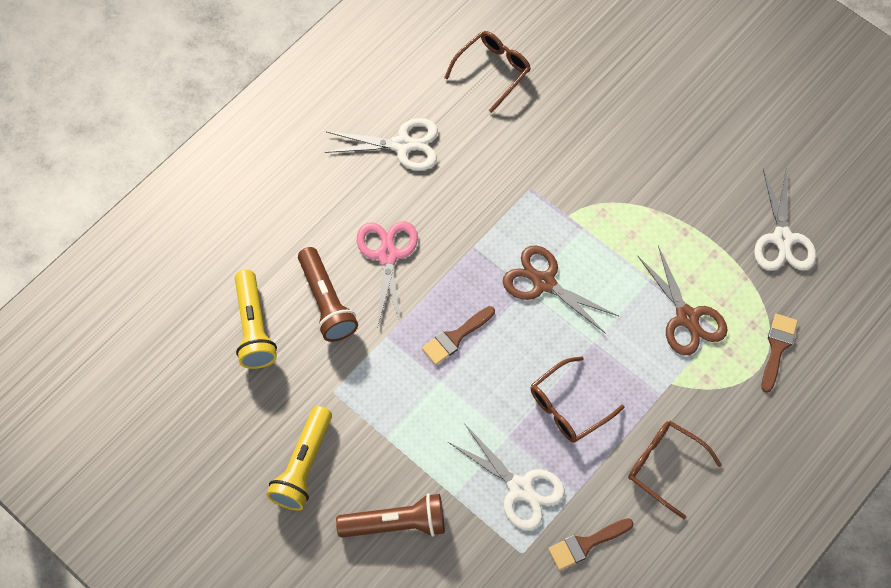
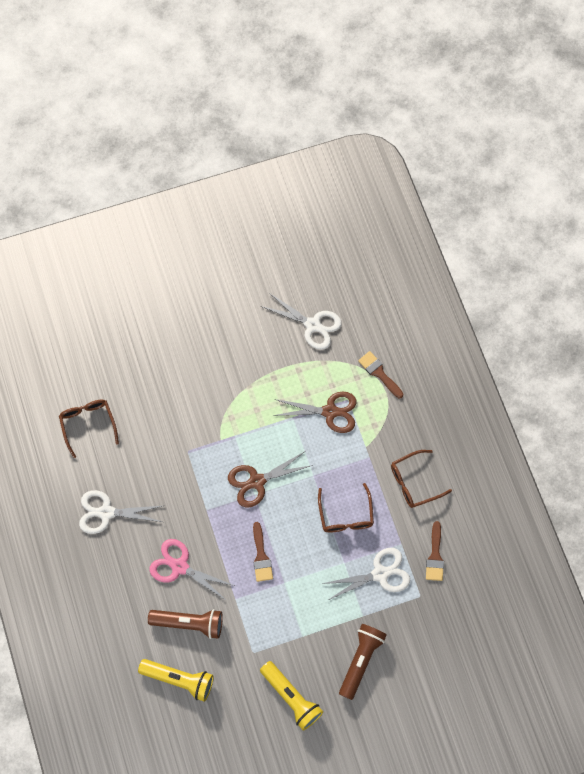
camera: 60 degrees left, 5 degrees up
(402, 145) = (106, 512): white scissors -> white scissors turned 120 degrees counterclockwise

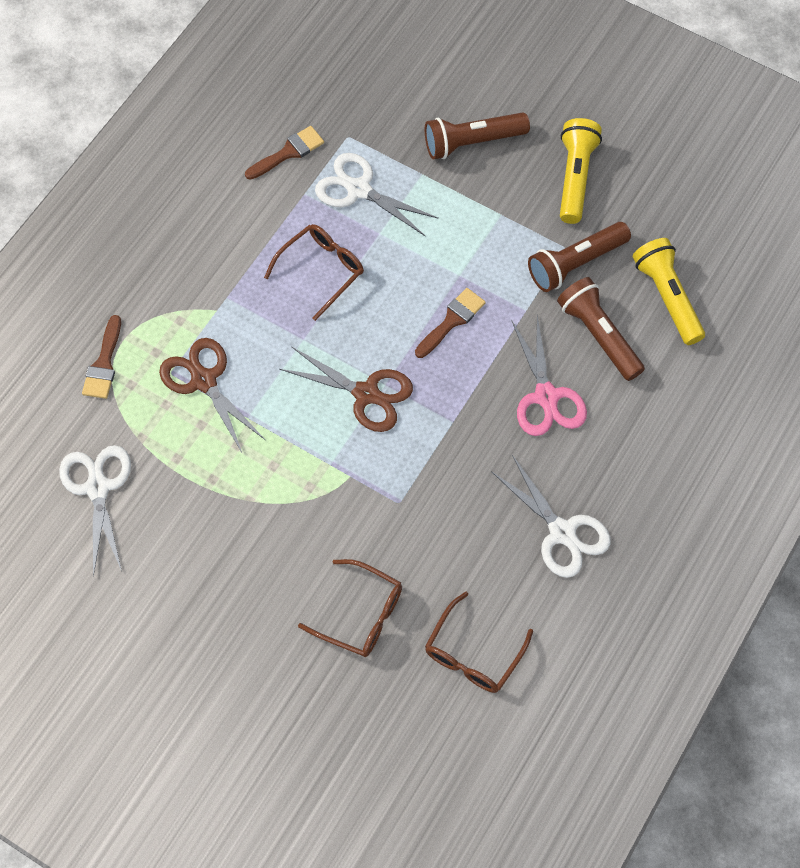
camera: 130 degrees left, 5 degrees down
(239, 649) = (575, 264): none -> brown flashlight
(414, 482) = (217, 230): brown glasses -> brown glasses (360, 614)

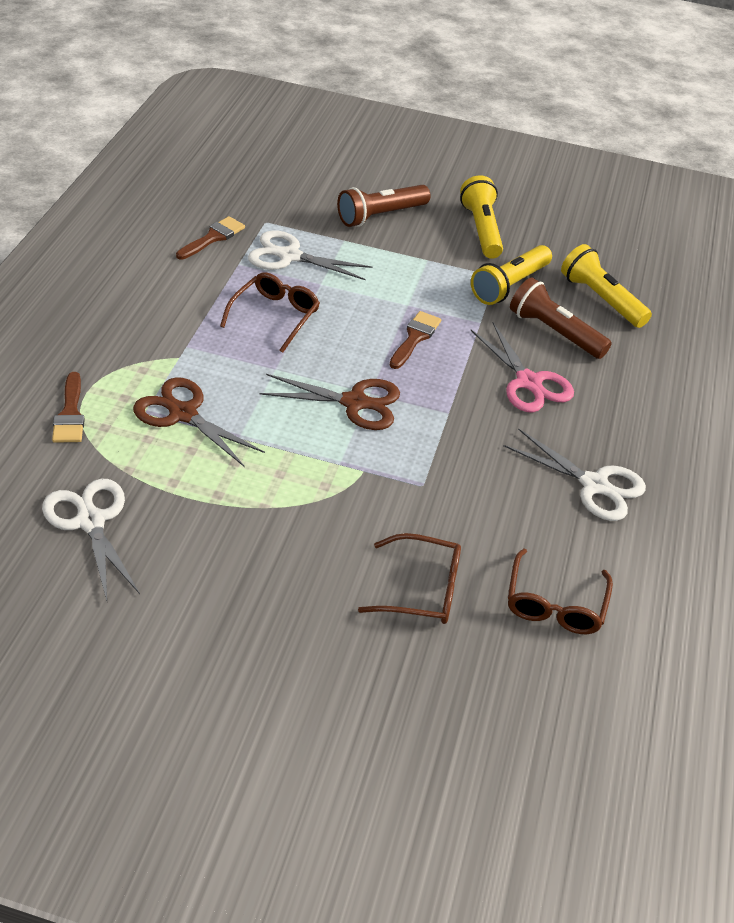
camera: 20 degrees left, 20 degrees down
(575, 264) = (509, 285): brown flashlight -> yellow flashlight

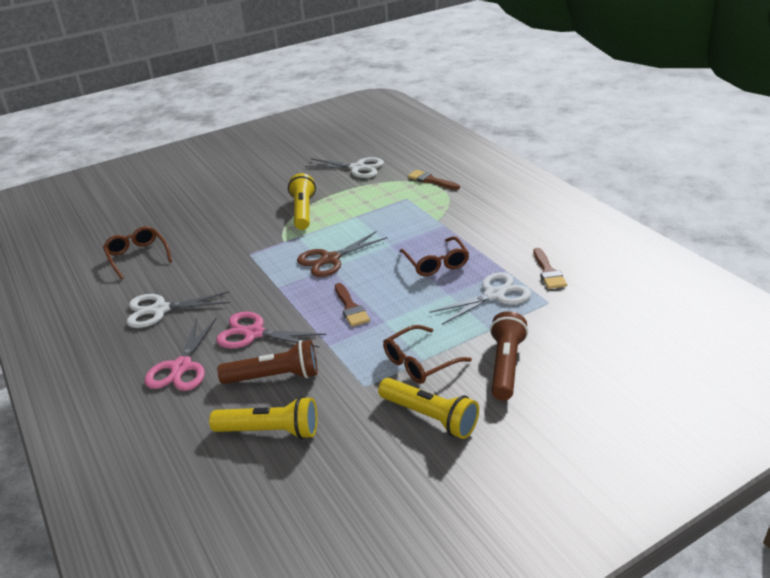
camera: 140 degrees right, 10 degrees down
(183, 414) = (392, 207): brown scissors -> none
(421, 589) = (203, 226): brown glasses -> brown glasses (420, 362)
(509, 285) = (346, 386): yellow flashlight -> yellow flashlight (303, 211)
(625, 400) = (181, 367): none -> pink scissors

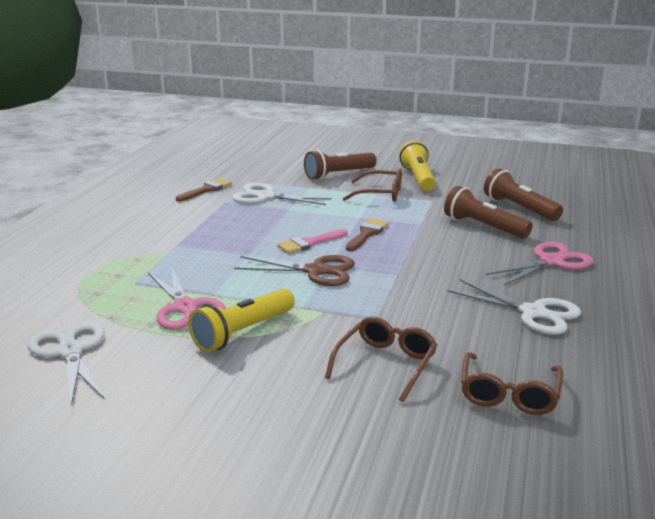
camera: 135 degrees left, 10 degrees down
(254, 333) = (465, 254): pink scissors -> pink scissors (185, 308)
(270, 431) = (519, 208): yellow flashlight -> brown flashlight
(373, 275) = (309, 243): none -> pink brush
(430, 180) = (69, 286): brown brush -> none
(436, 263) = (251, 227): brown glasses -> brown glasses (385, 364)

